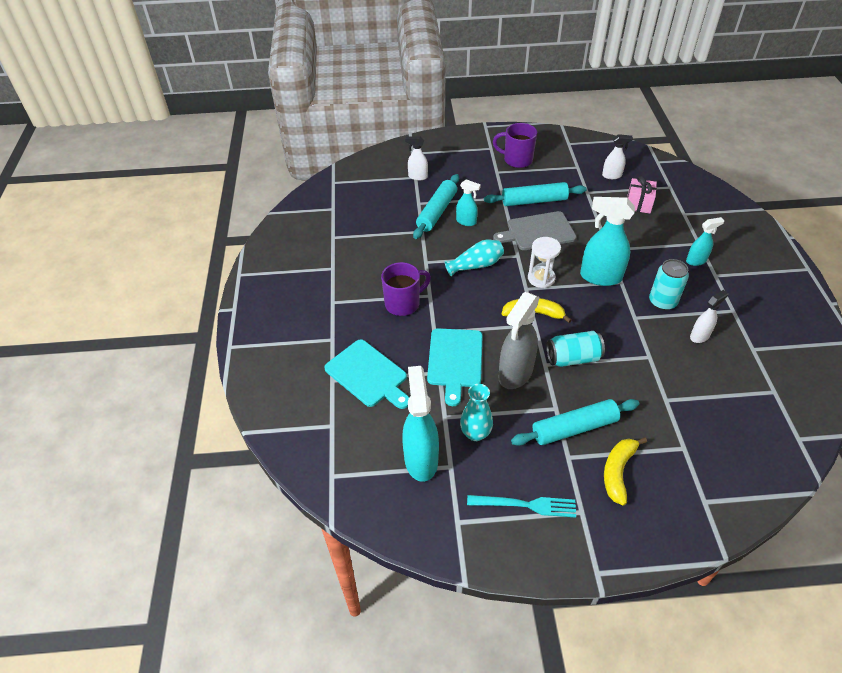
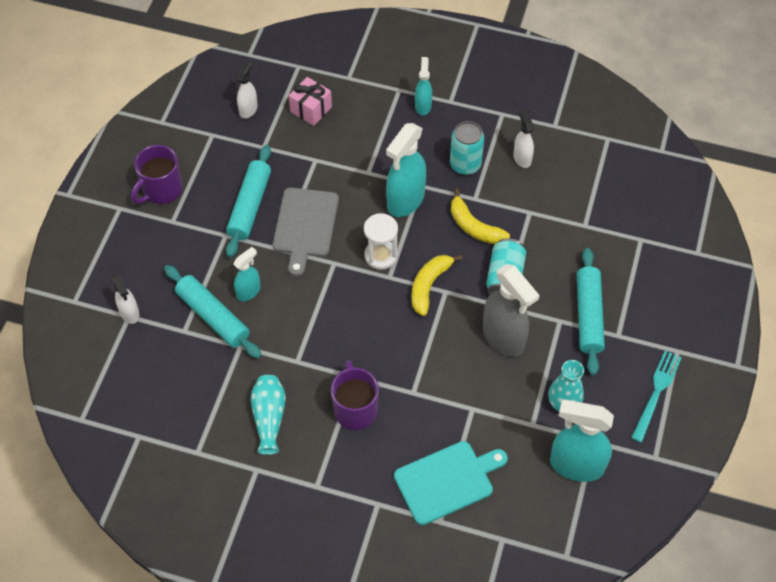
camera: 70 degrees left, 10 degrees up
(417, 176) = (129, 313): white spray bottle -> white spray bottle turned 60 degrees counterclockwise
(455, 361) = (463, 387): turquoise cutting board -> none
(476, 265) = (329, 311): turquoise vase -> turquoise vase (269, 417)
(618, 471) = (647, 303): yellow banana -> yellow banana (474, 226)

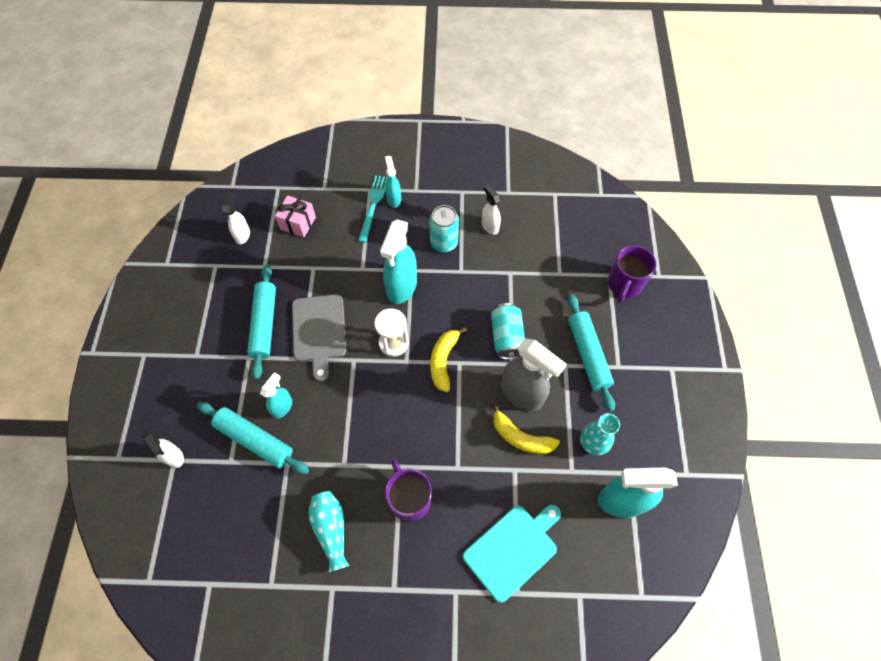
camera: 15 degrees left, 5 degrees up
(161, 190) = (179, 328): purple mug -> purple mug (624, 285)
(474, 226) = (467, 297): yellow banana -> yellow banana (520, 437)
(656, 392) = (667, 412): turquoise fork -> turquoise fork (373, 205)

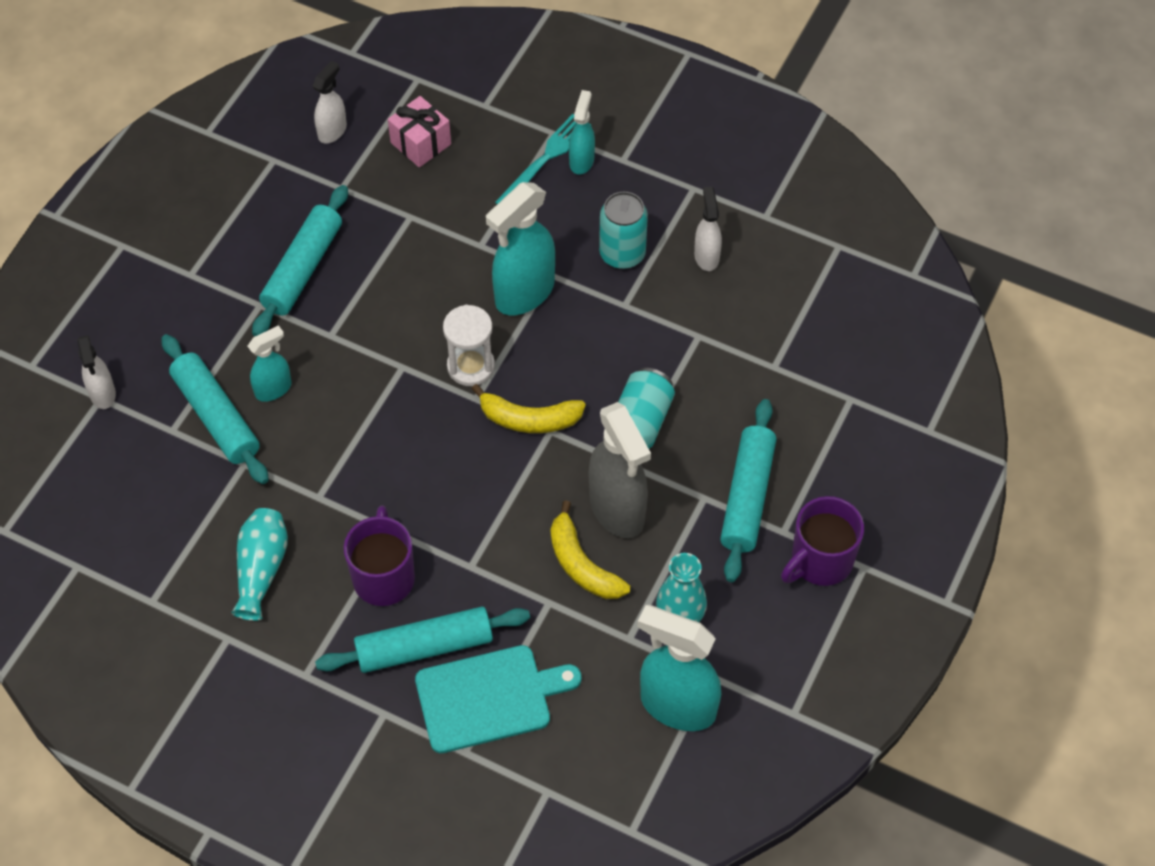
camera: 25 degrees right, 5 degrees down
(319, 331) = (374, 308): grey cutting board -> none
(443, 361) = (529, 419): yellow banana -> yellow banana turned 120 degrees counterclockwise
(457, 534) = (424, 647): none -> turquoise rolling pin
(624, 285) = (865, 422): purple mug -> purple mug (820, 561)

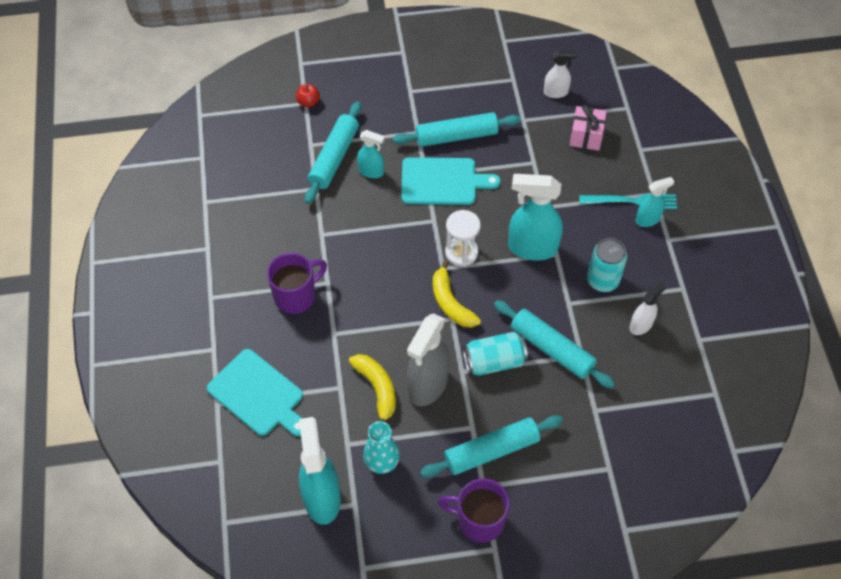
camera: 55 degrees right, 0 degrees up
(103, 394) = (308, 102): white spray bottle -> red apple
(261, 569) = (259, 237): turquoise vase -> none
(355, 324) = (442, 181): none -> turquoise cutting board
(424, 647) = (267, 343): turquoise rolling pin -> turquoise rolling pin (551, 349)
(582, 564) = (377, 389): yellow banana -> yellow banana turned 135 degrees clockwise

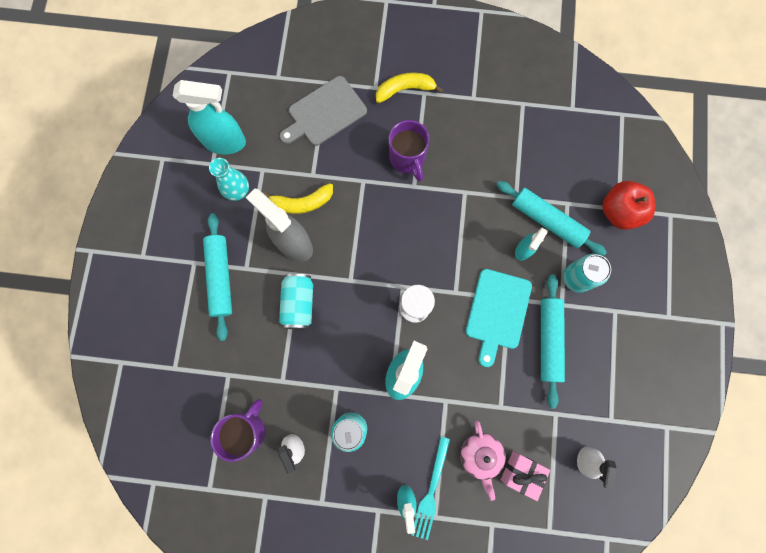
camera: 105 degrees right, 20 degrees up
(258, 395) = (324, 113): turquoise cutting board -> grey cutting board
(308, 102) = (619, 211): red apple -> red apple, size x2.04
(387, 125) = (576, 278): none -> turquoise can
(451, 303) = (365, 283): yellow banana -> yellow banana (405, 89)
(478, 520) = (168, 251): purple mug -> purple mug (247, 430)
(551, 349) = (295, 357): turquoise rolling pin -> none
(584, 169) = (480, 455): none -> pink teapot

